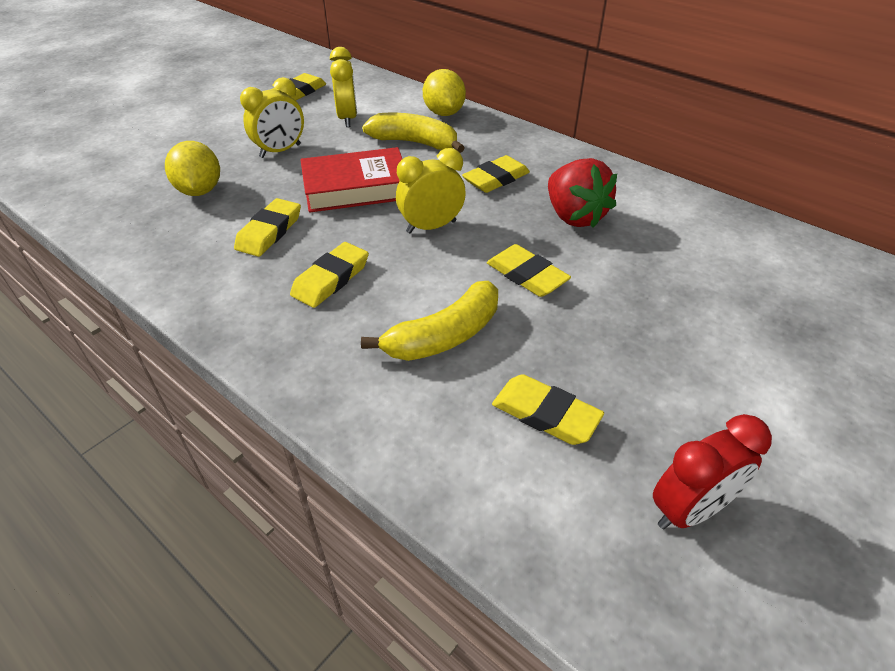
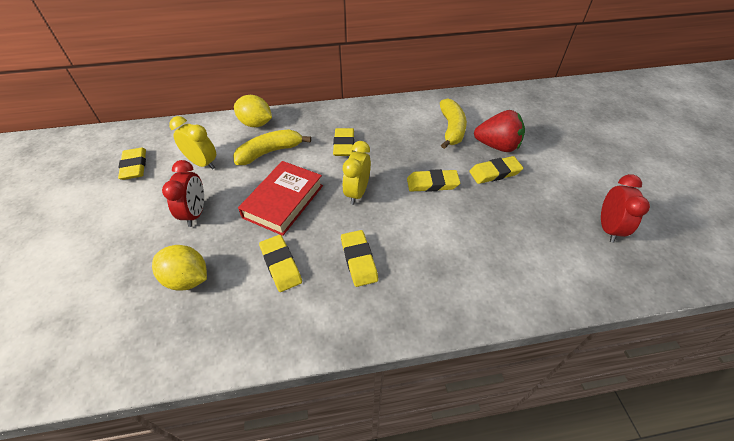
camera: 50 degrees left, 5 degrees up
(280, 151) = (195, 213): yellow clock -> red clock
(444, 336) = (449, 240): yellow banana -> yellow banana (451, 129)
(545, 414) = (529, 236): yellow eraser -> yellow eraser (495, 172)
(574, 216) = (405, 140): red strawberry -> red strawberry (497, 146)

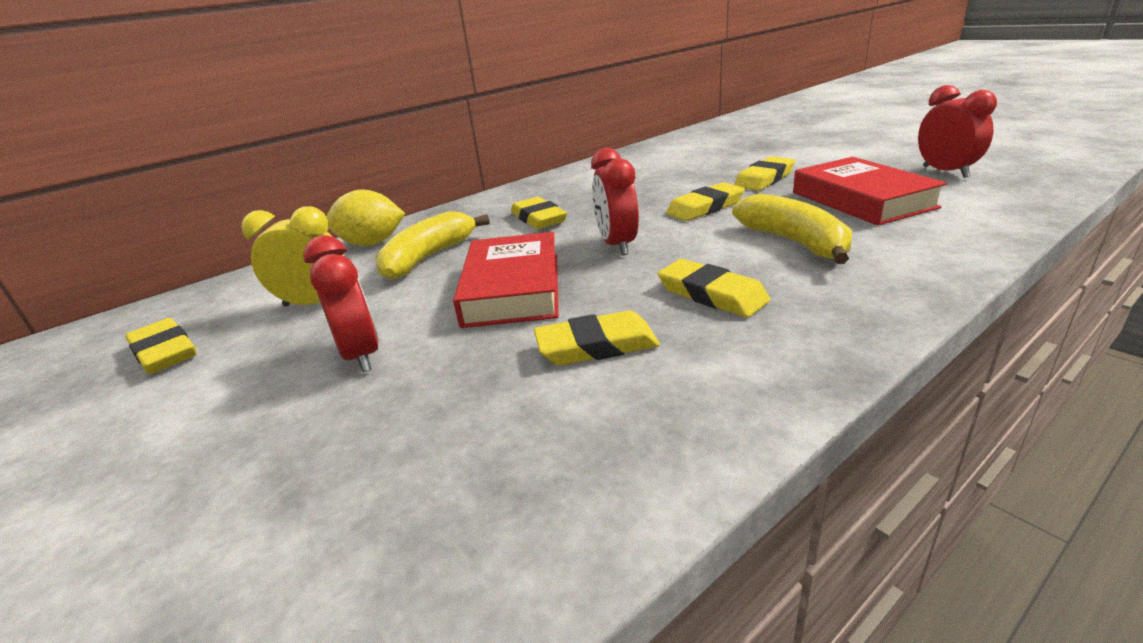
camera: 25 degrees left, 20 degrees down
(187, 279) = (435, 433): yellow lemon -> none
(281, 265) = (596, 346): yellow eraser -> yellow eraser turned 45 degrees counterclockwise
(357, 193) = (617, 245): yellow clock -> red clock
(451, 129) = (663, 169): yellow banana -> yellow banana (794, 242)
(497, 146) = (735, 164): red strawberry -> none
(521, 227) = (861, 200): none -> red book

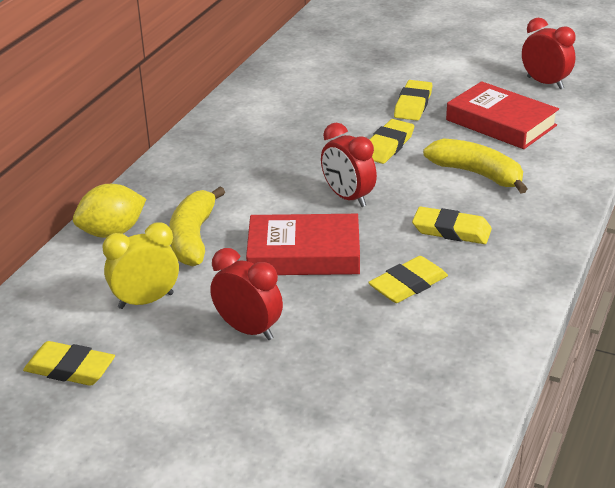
camera: 30 degrees left, 5 degrees up
(513, 289) = (304, 253): red book -> red book turned 60 degrees counterclockwise
(538, 218) = (250, 178): yellow eraser -> none

